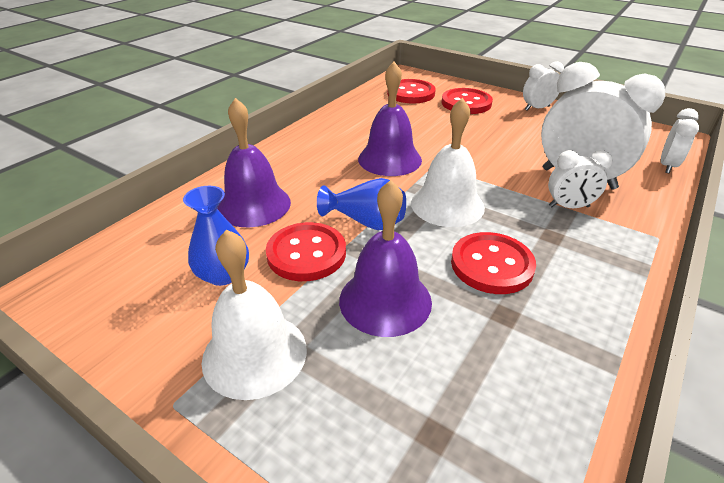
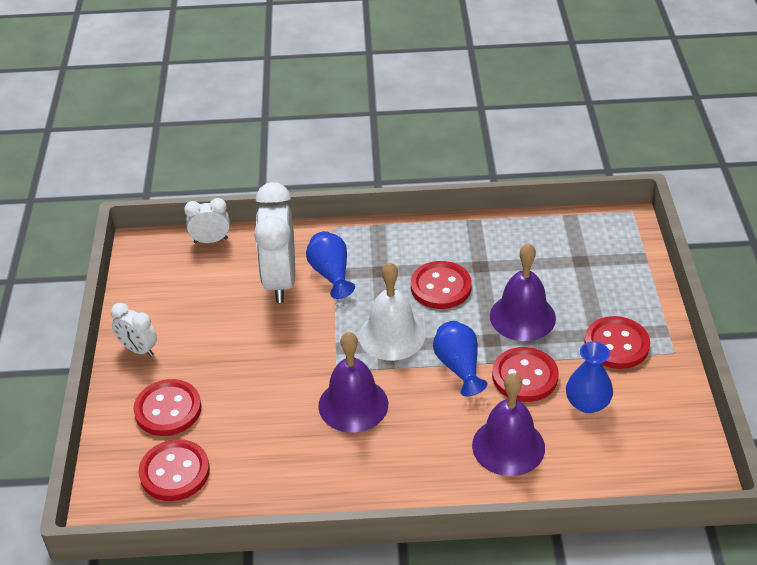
camera: 125 degrees left, 5 degrees up
(254, 354) = (616, 344): white bell -> red button
(569, 206) = (331, 274): white clock -> blue vase

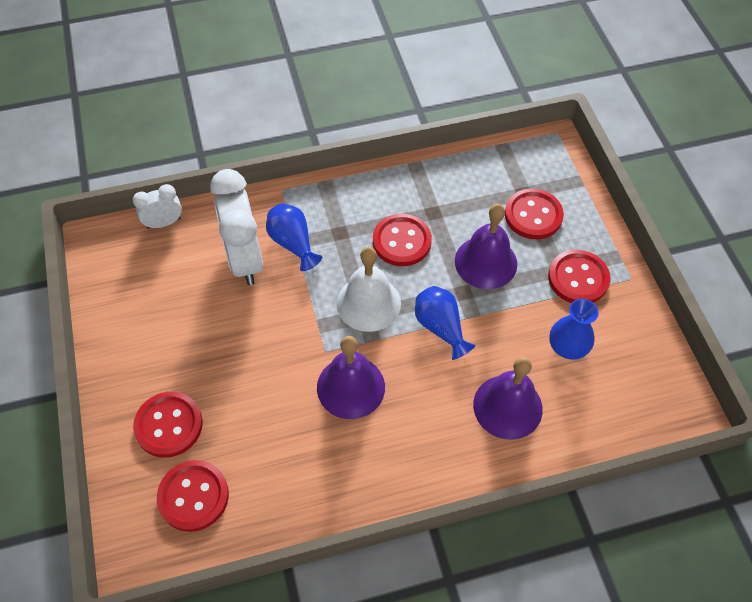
camera: 15 degrees left, 15 degrees up
(138, 349) = (121, 361): white clock -> none
(525, 376) = (504, 327): red button -> red button (533, 215)

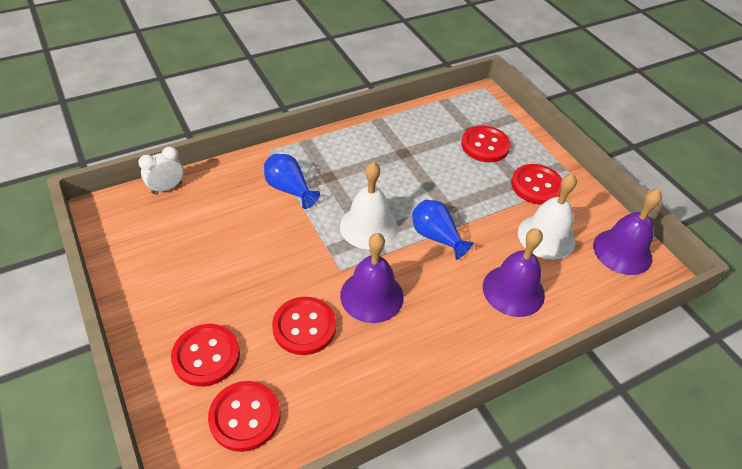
camera: 15 degrees left, 10 degrees down
(245, 259) = (248, 206): white clock -> none
(401, 241) = (383, 176): red button -> red button (304, 327)
(485, 262) = (458, 183): purple bell -> purple bell (622, 251)
(567, 346) = (546, 236): blue vase -> white bell

